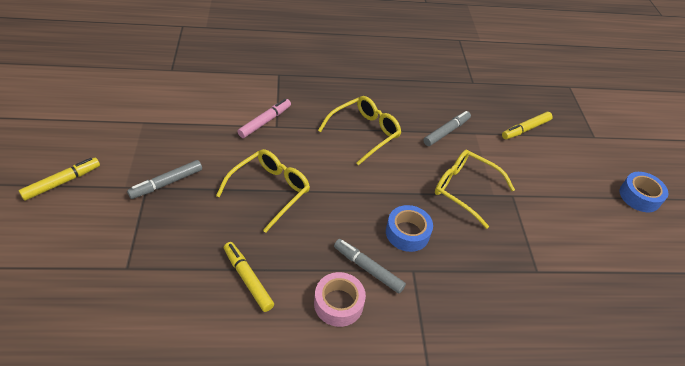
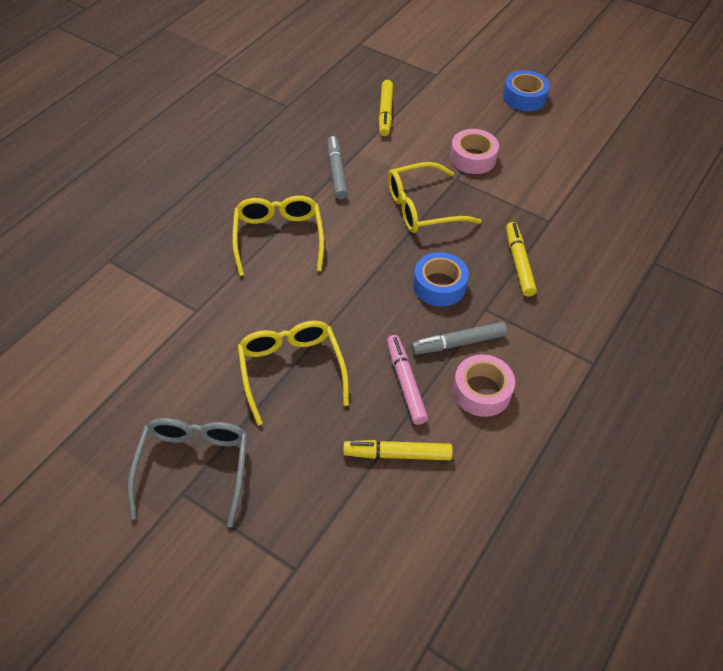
camera: 50 degrees left, 5 degrees up
(62, 182) = (90, 589): yellow marker -> yellow marker (518, 263)
(167, 183) = (194, 467): grey marker -> grey glasses
(264, 122) = (178, 317): pink marker -> pink marker (405, 383)
(542, 195) = (473, 158): none -> pink tape

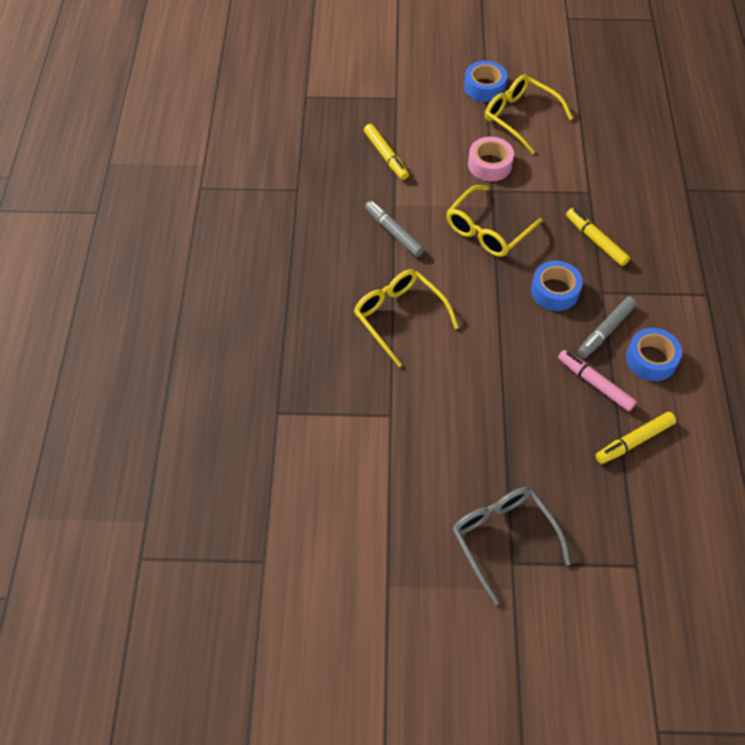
camera: 30 degrees left, 5 degrees up
(291, 370) = (506, 422): yellow glasses -> yellow glasses (520, 117)
(481, 391) = (651, 359): pink tape -> blue tape

